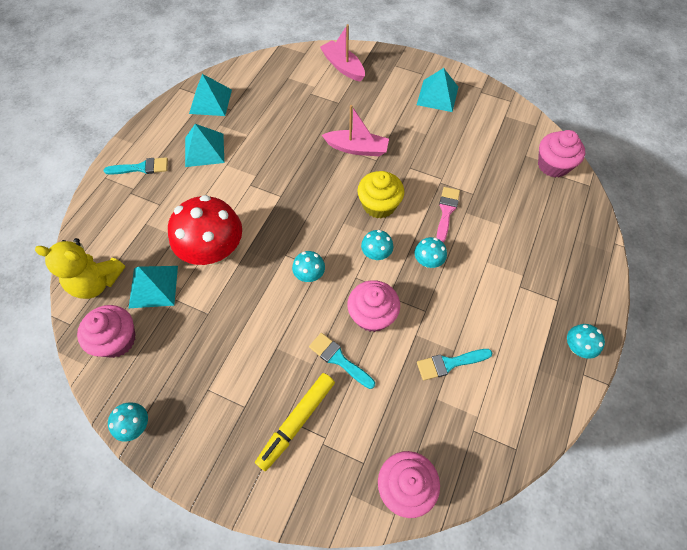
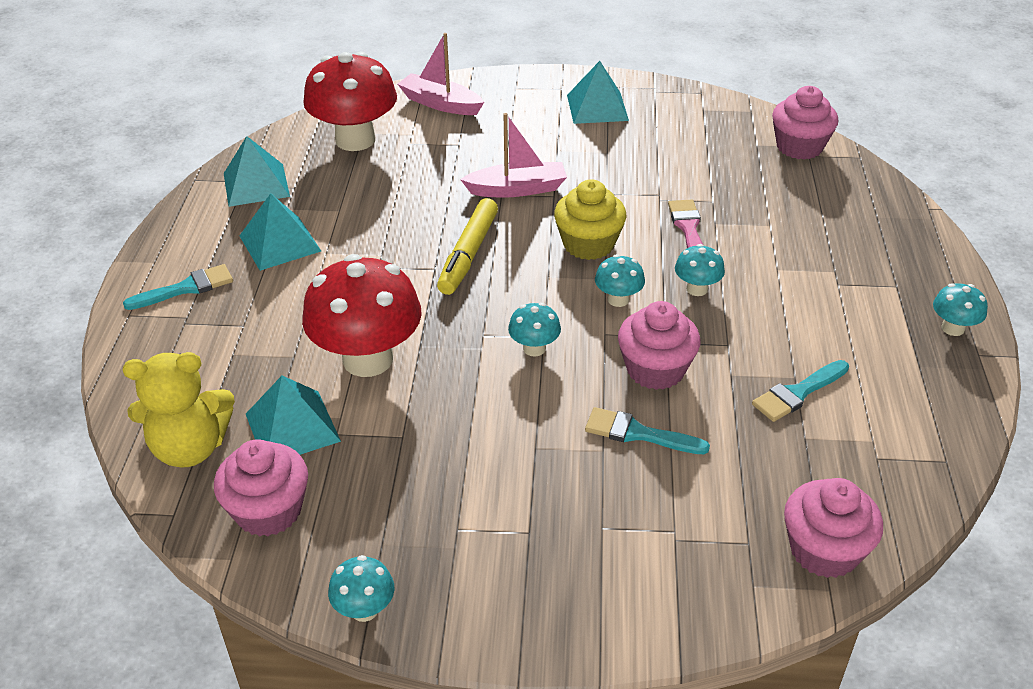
camera: 20 degrees left, 20 degrees down
(280, 82) = (355, 140): none -> red mushroom
(297, 422) = (621, 525): yellow marker -> yellow marker (468, 254)

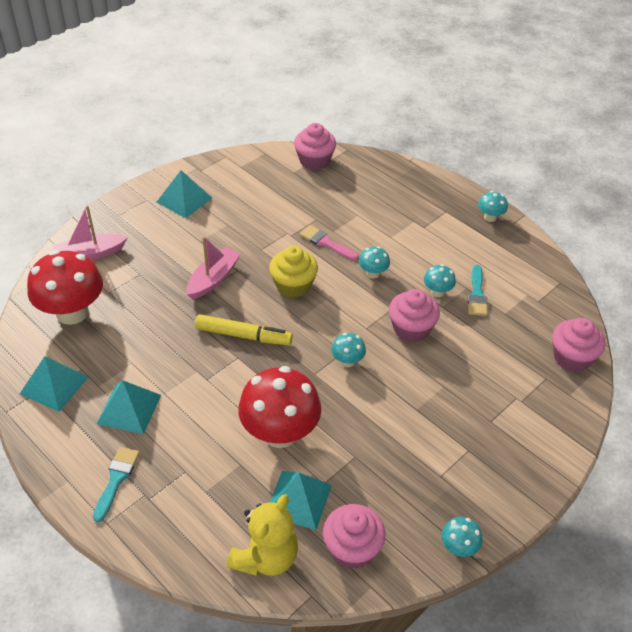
camera: 50 degrees left, 5 degrees up
(468, 254) = (243, 335): yellow marker -> yellow marker turned 45 degrees counterclockwise
(618, 299) = (348, 305): turquoise mushroom -> turquoise mushroom (437, 292)
(638, 433) = (446, 366): turquoise brush -> none

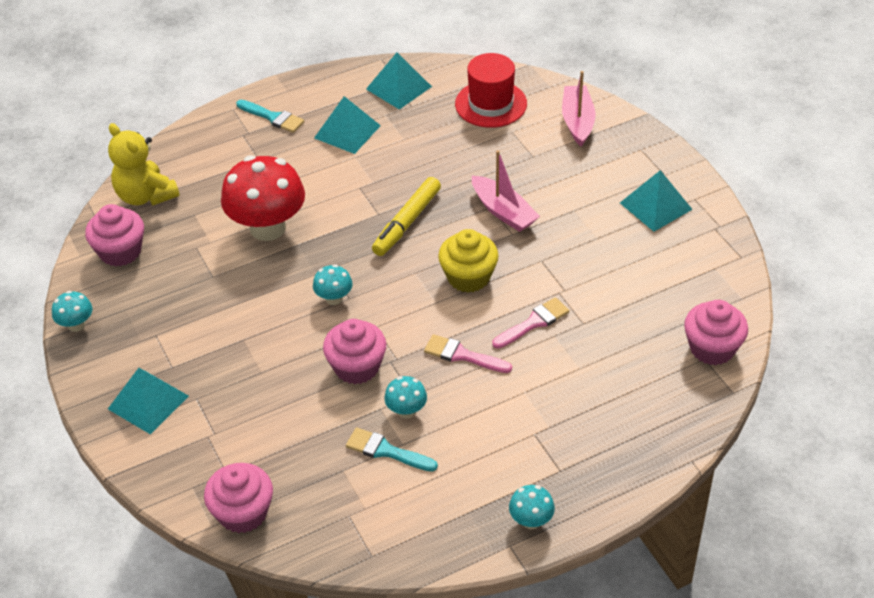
camera: 110 degrees right, 0 degrees up
(72, 312) = (491, 104): red mushroom -> red hat
(298, 500) = (188, 226): turquoise pyramid -> turquoise pyramid (148, 402)
(373, 273) = (462, 355): turquoise mushroom -> pink brush

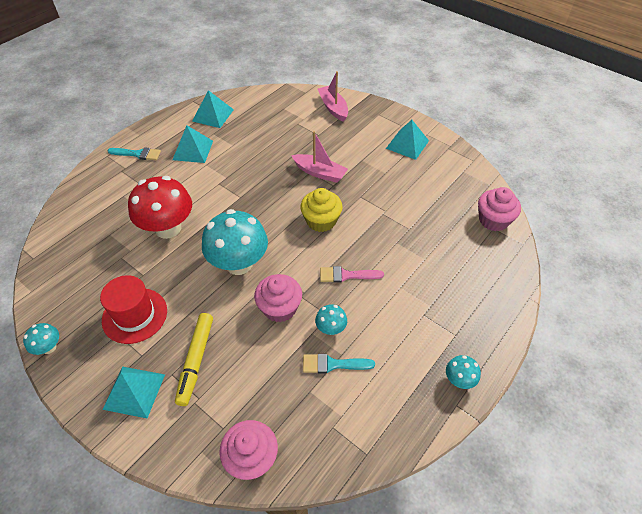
camera: 25 degrees left, 5 degrees up
(120, 251) = (63, 278): pink cupcake -> none
(145, 196) = (66, 231): yellow teddy bear -> none
(334, 298) = (239, 263): turquoise mushroom -> turquoise mushroom, size x2.19
(407, 222) = (262, 197): yellow marker -> yellow marker (196, 361)
(491, 104) = (276, 111): red hat -> red hat (135, 315)
(534, 323) = (379, 238): pink brush -> none

